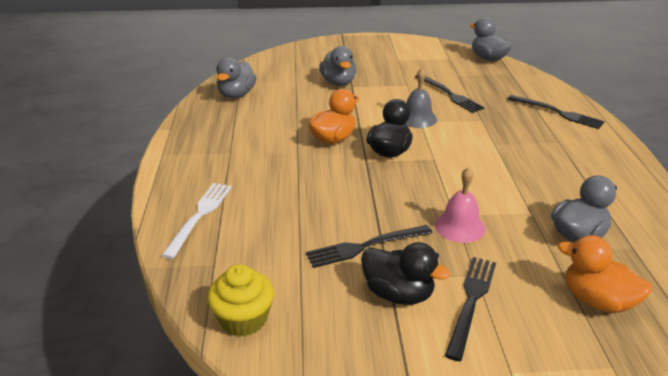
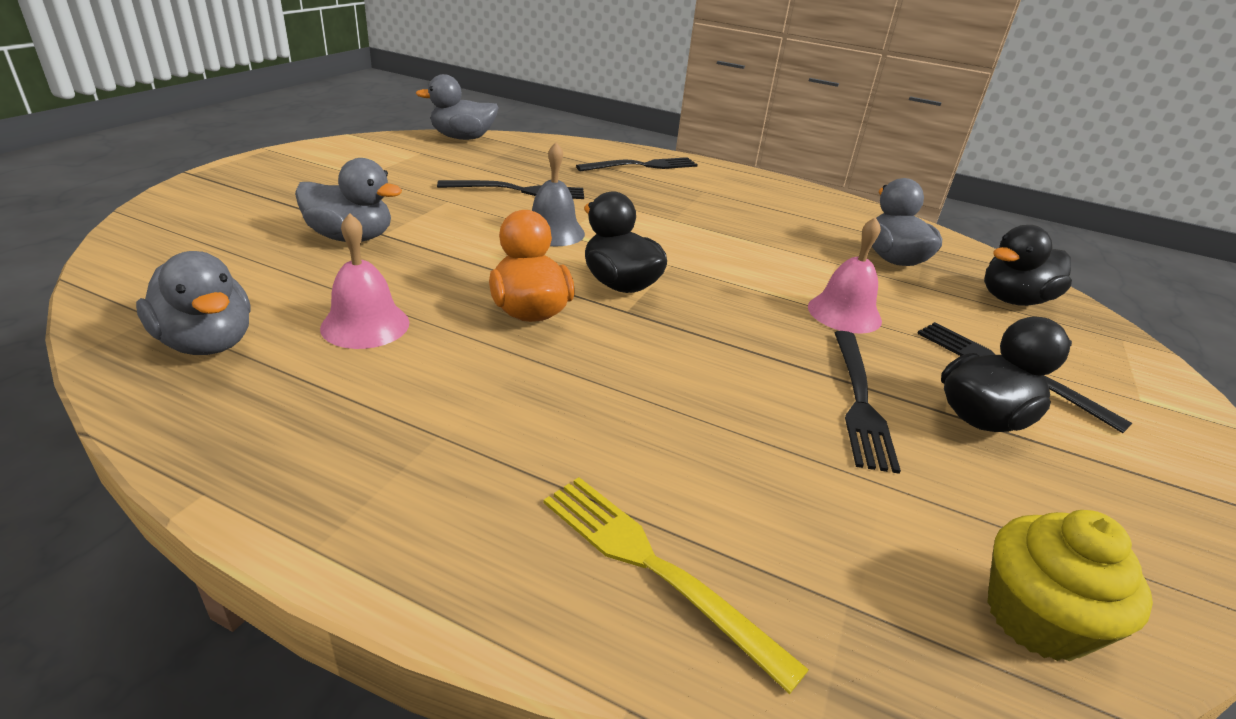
camera: 65 degrees left, 0 degrees up
(200, 216) = (655, 567): white fork -> yellow fork
(279, 113) = (365, 325): none -> pink bell
(597, 300) = (1013, 300): orange duck -> black duck

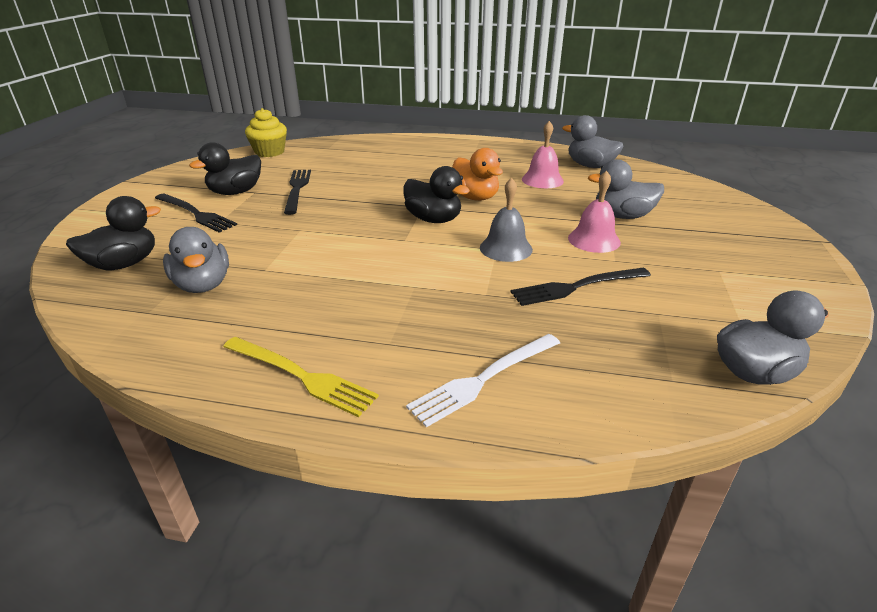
camera: 170 degrees right, 0 degrees up
(642, 166) = (483, 379): black fork -> white fork
(655, 567) = (385, 146): yellow fork -> yellow fork (301, 376)
(844, 313) = (281, 228): pink bell -> pink bell (594, 240)

